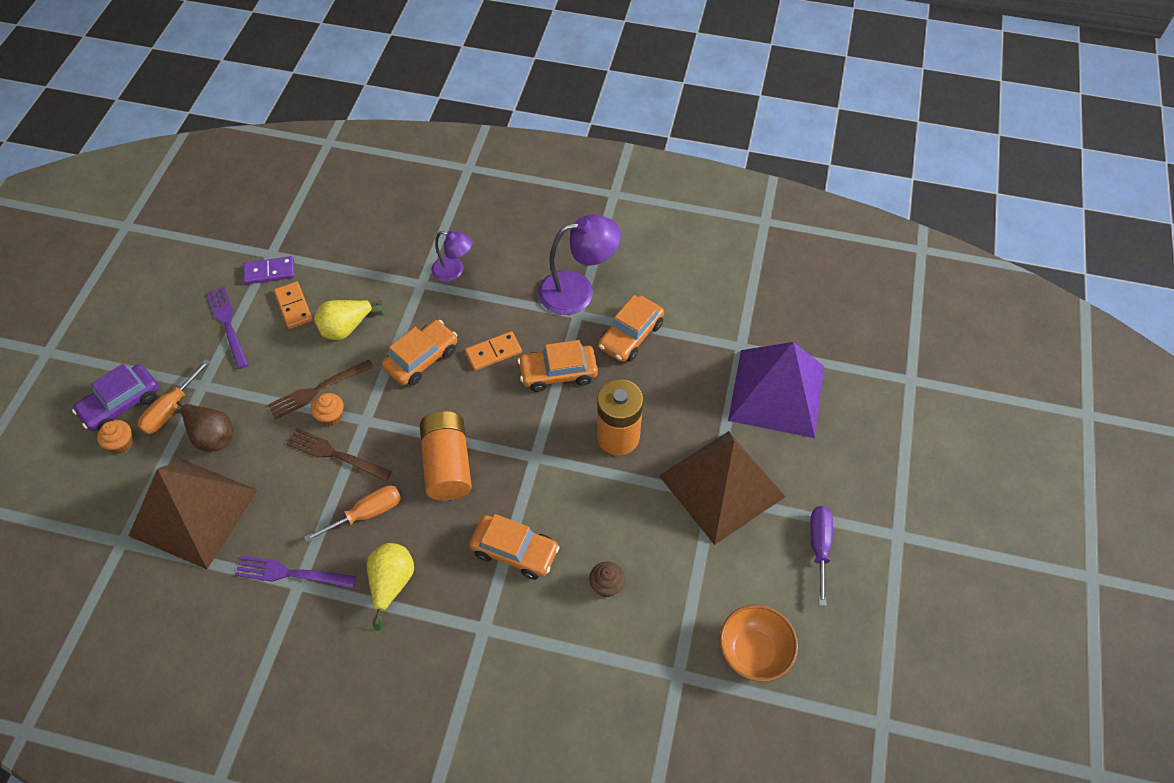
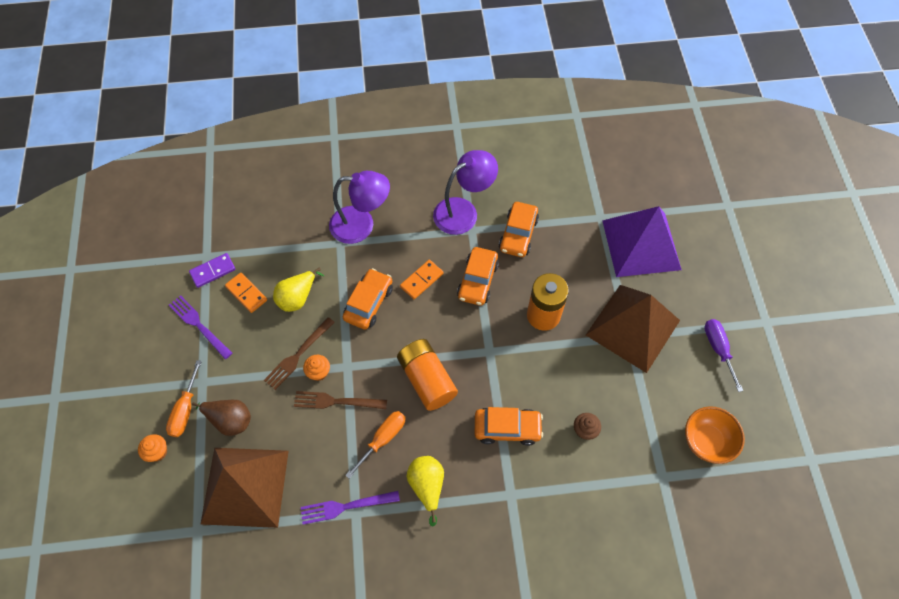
camera: 20 degrees left, 5 degrees up
(121, 404) = (141, 420): purple car -> none
(454, 271) = (361, 225): purple lamp -> purple lamp, size x1.70
(558, 373) = (477, 281): orange car -> orange car turned 45 degrees counterclockwise

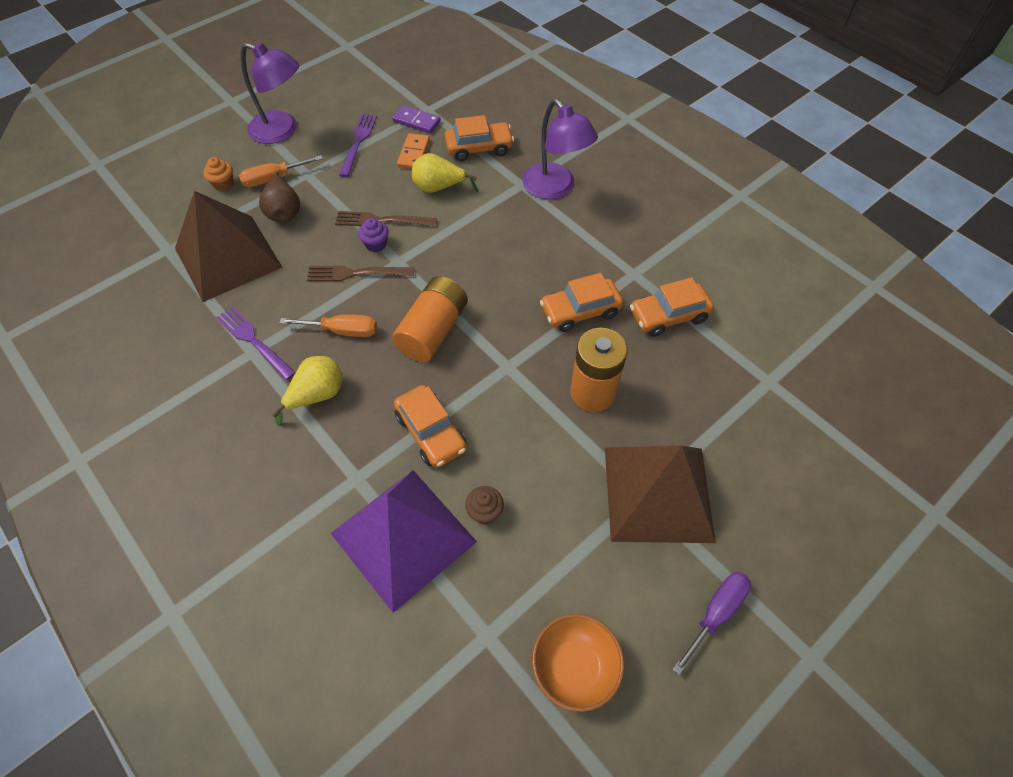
camera: 55 degrees right, 5 degrees down
(319, 372) = (376, 244): orange cupcake -> purple cupcake
(336, 401) = (355, 273): brown fork -> brown fork turned 60 degrees counterclockwise
(368, 303) = (477, 240): orange car -> orange car (479, 148)
(421, 280) = (538, 266): orange domino -> none
(463, 211) = (648, 255): purple lamp -> purple lamp (282, 131)
(641, 244) = (776, 443): purple pyramid -> purple pyramid (403, 537)

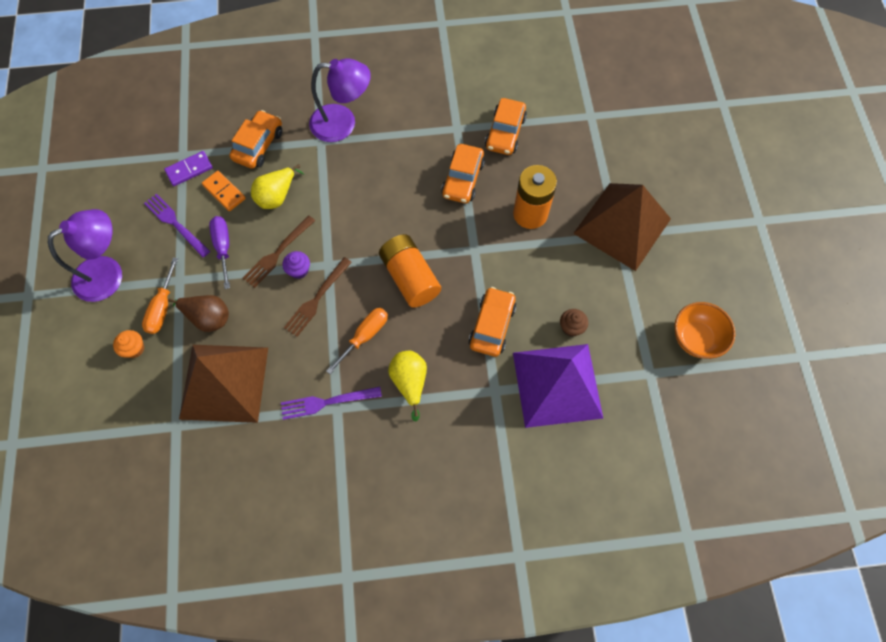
camera: 55 degrees left, 10 degrees up
(431, 432) = (492, 325): orange car -> orange car turned 75 degrees counterclockwise
(716, 613) = (709, 247): purple screwdriver -> purple screwdriver (223, 247)

